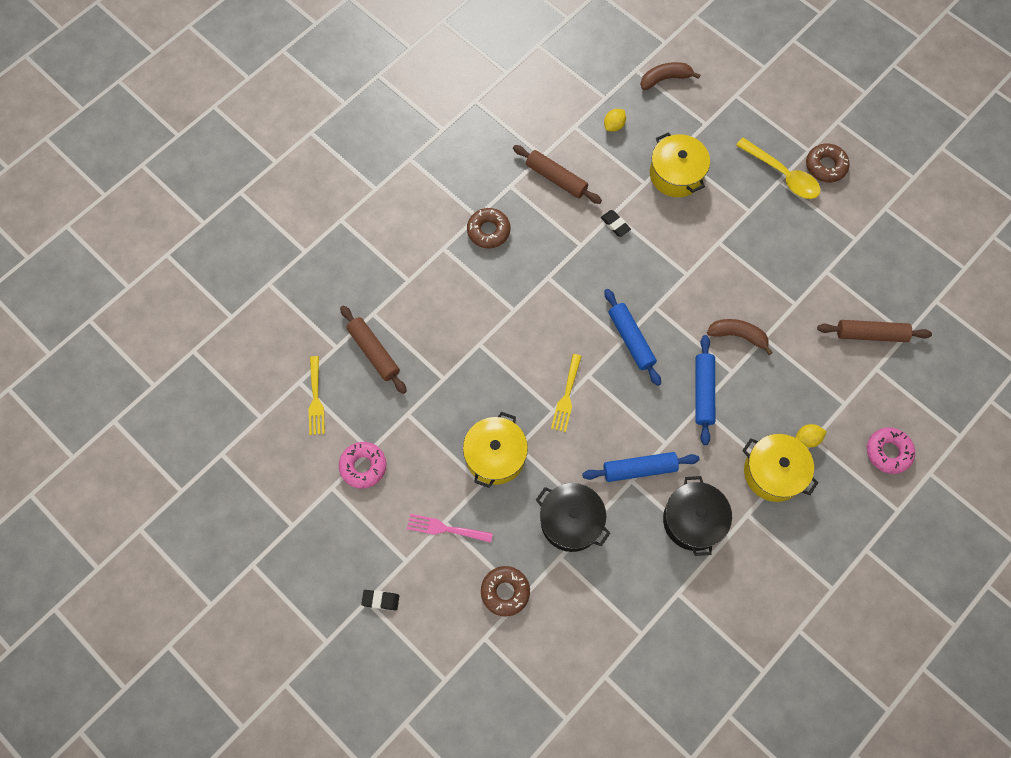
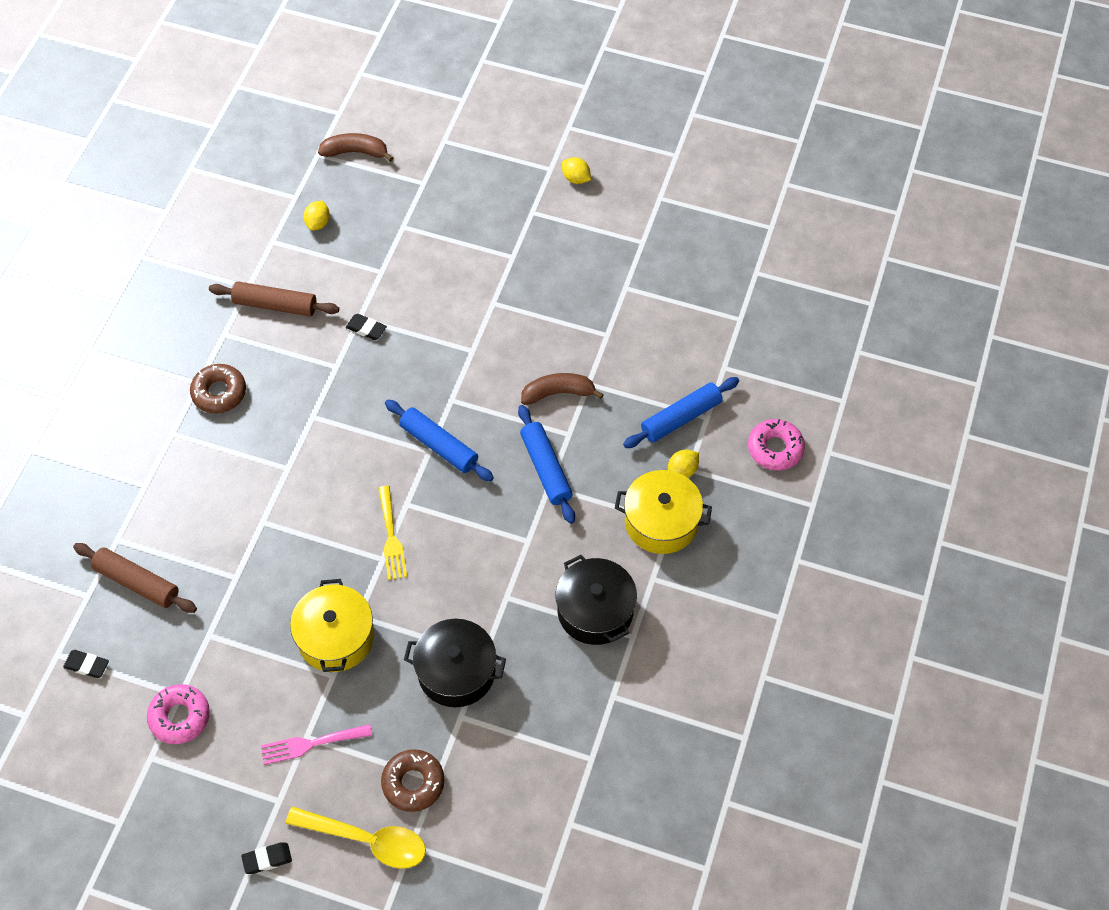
camera: 25 degrees left, 10 degrees down
(315, 399) = (87, 665): yellow fork -> black eraser
(639, 469) = (510, 581): blue rolling pin -> blue rolling pin (681, 418)
(665, 79) = (355, 152): brown banana -> brown banana turned 45 degrees clockwise
(676, 174) = (413, 248): yellow pot -> none
(782, 175) = (532, 205): yellow spoon -> yellow spoon (367, 840)
(825, 166) = (576, 178): brown donut -> yellow lemon
(871, 334) = (702, 334): brown rolling pin -> none

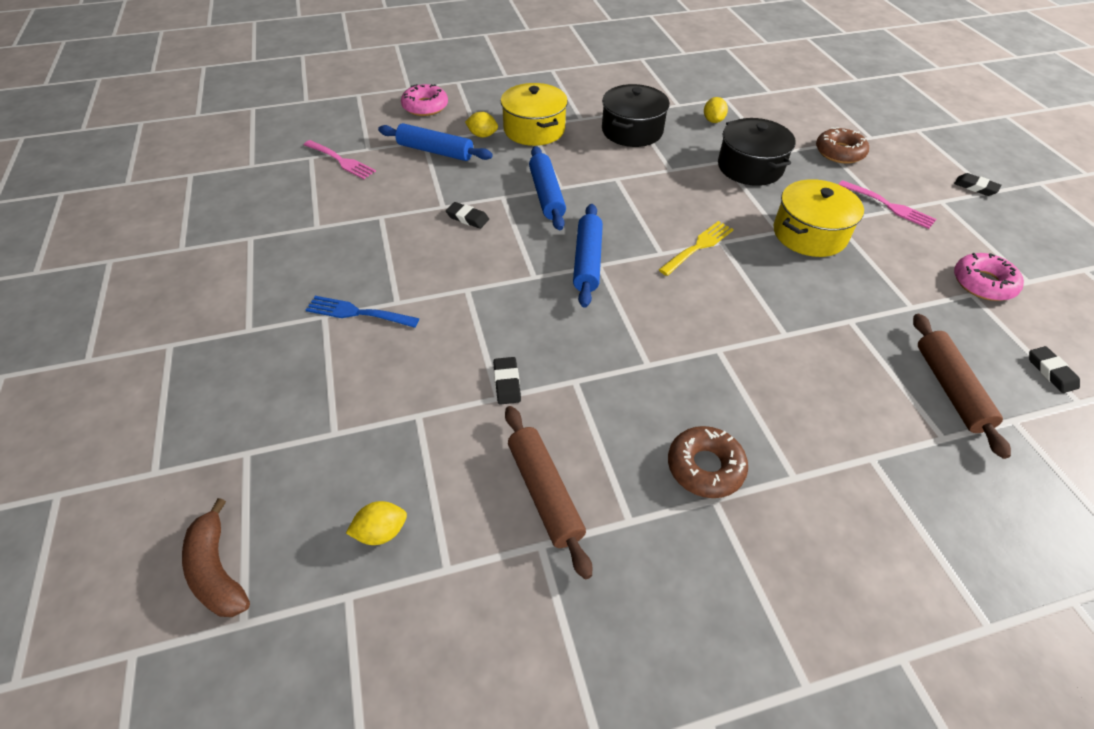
camera: 125 degrees left, 10 degrees down
(367, 840) = (897, 154): yellow spoon -> none
(500, 276) = (358, 313): none -> blue fork
(546, 468) = (546, 195): blue rolling pin -> blue rolling pin turned 45 degrees counterclockwise
(558, 393) = (467, 218): brown banana -> black eraser
(576, 178) = (177, 317): yellow lemon -> yellow lemon (713, 120)
(716, 339) = (341, 161): none -> pink fork

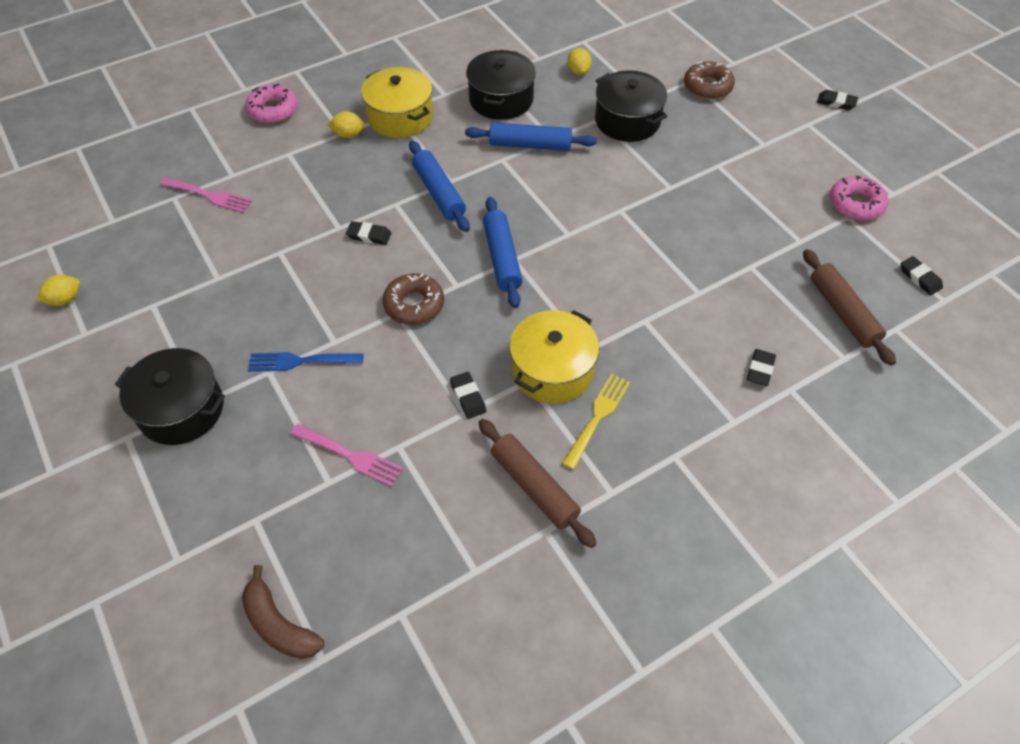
camera: 15 degrees left, 5 degrees up
(229, 331) = (181, 409): none -> black pot
(381, 532) = (407, 555): yellow lemon -> yellow lemon (65, 299)
(435, 151) = (306, 164): blue rolling pin -> blue rolling pin (530, 145)
(698, 247) = (601, 220): yellow fork -> yellow fork (597, 417)
(705, 467) = (660, 431): brown donut -> brown donut (414, 304)
(809, 234) = (698, 184): yellow pot -> yellow pot (552, 370)
(838, 428) = (760, 369): none -> black eraser
(889, 206) = (763, 139): pink fork -> pink fork (350, 456)

